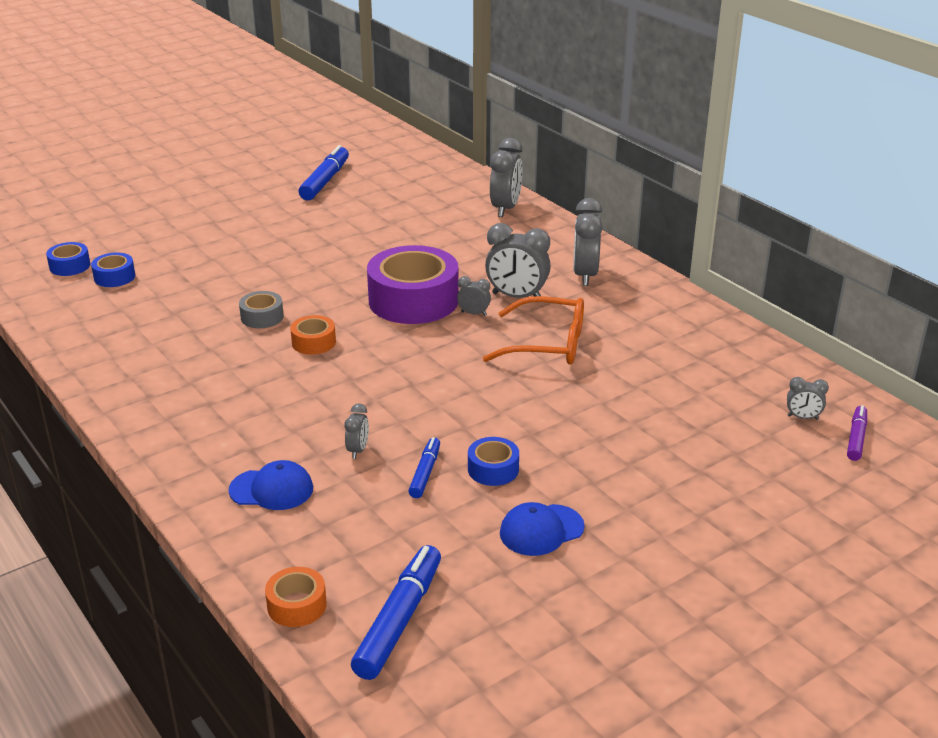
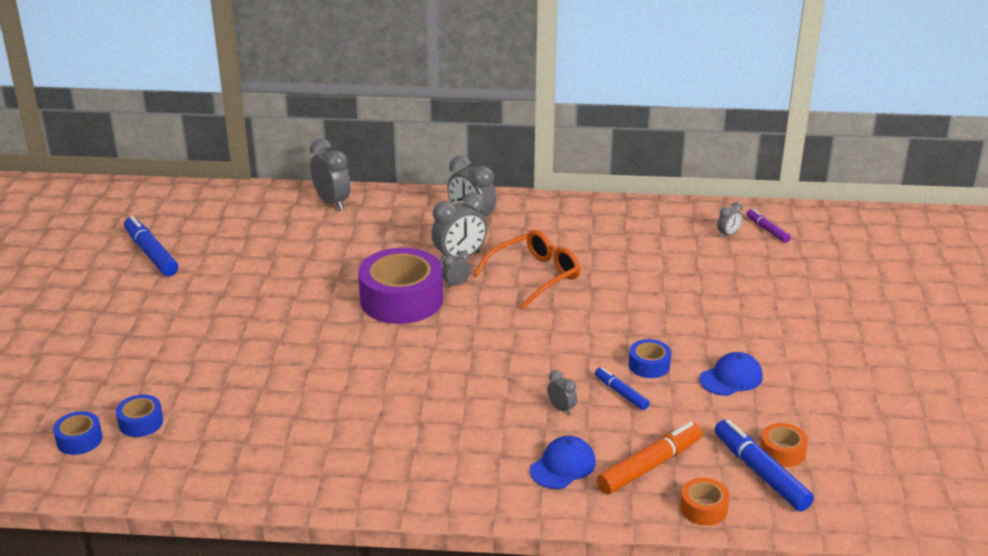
camera: 50 degrees left, 0 degrees up
(262, 317) = (324, 375): grey tape -> none
(313, 342) = (396, 367): orange tape -> orange tape (782, 452)
(328, 541) = (650, 466): none -> orange marker
(541, 530) = (731, 378): blue cap -> blue cap turned 135 degrees counterclockwise

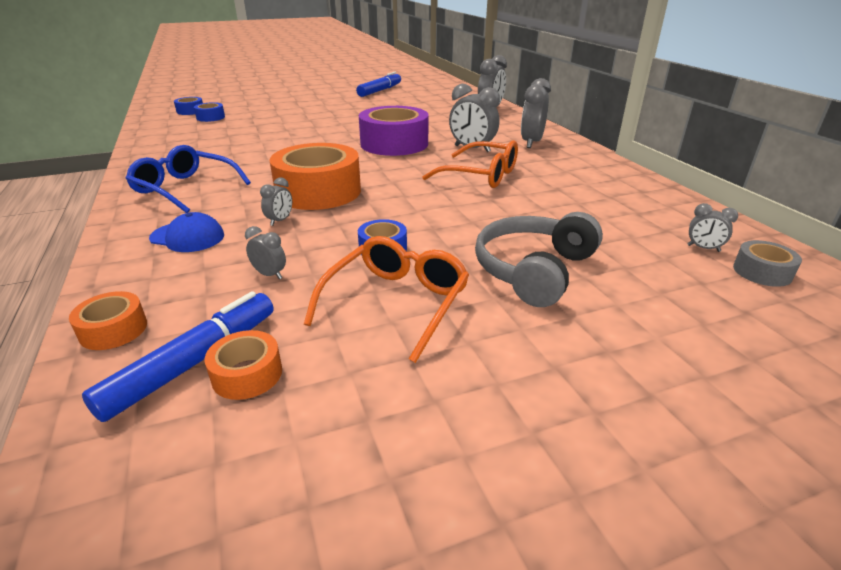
camera: 65 degrees right, 0 degrees up
(433, 461) = (185, 189): none -> blue glasses
(456, 284) = (433, 154): grey clock -> grey clock (270, 275)
(506, 375) = (318, 191): none -> orange tape
(621, 393) = (322, 243): blue marker -> none
(650, 466) = (195, 280): orange marker -> none
(719, 310) = (534, 270): none -> grey headphones
(731, 378) = (396, 303): blue cap -> orange glasses
(767, 230) = (762, 272): purple marker -> grey tape

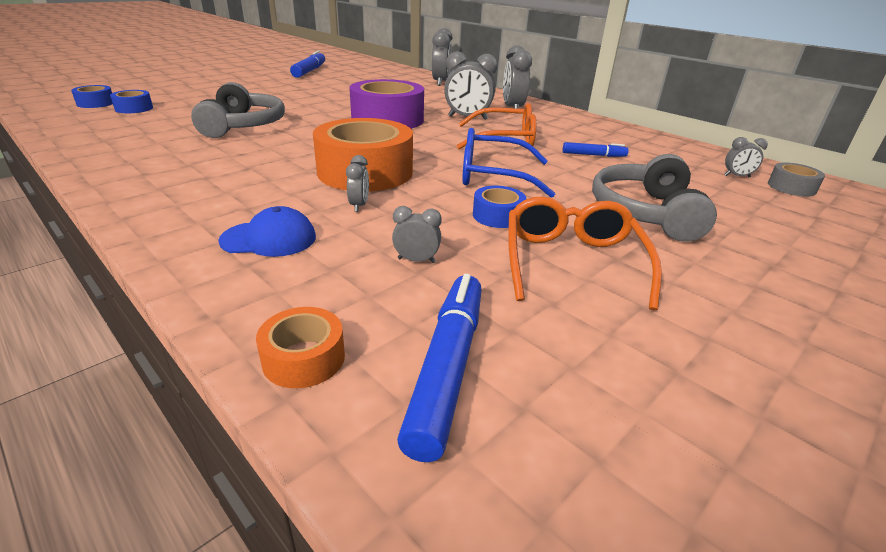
camera: 25 degrees left, 0 degrees up
(185, 189) = (199, 188): blue glasses -> blue glasses (493, 176)
(247, 374) = (518, 363): orange tape -> none
(270, 139) = (243, 126): none -> grey headphones
(556, 202) = (593, 155): none -> blue marker

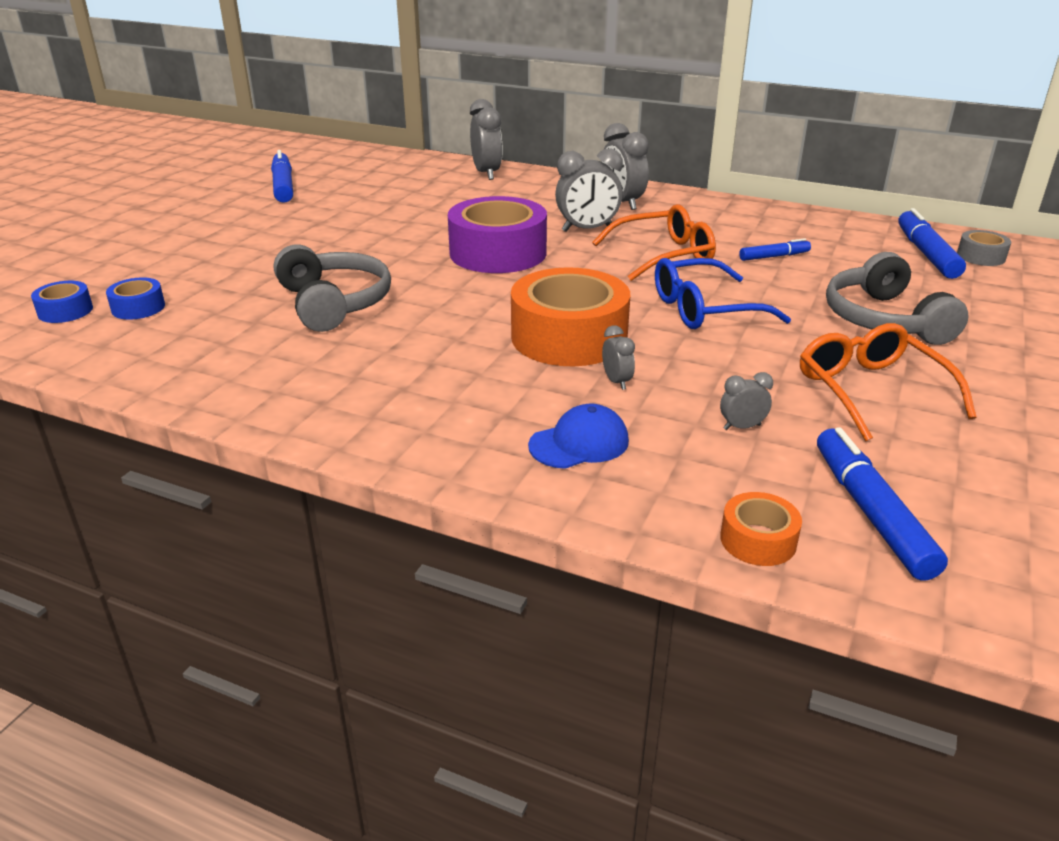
camera: 20 degrees left, 0 degrees up
(497, 216) = (760, 358): blue tape -> none
(737, 176) = (926, 253): grey clock -> blue marker

